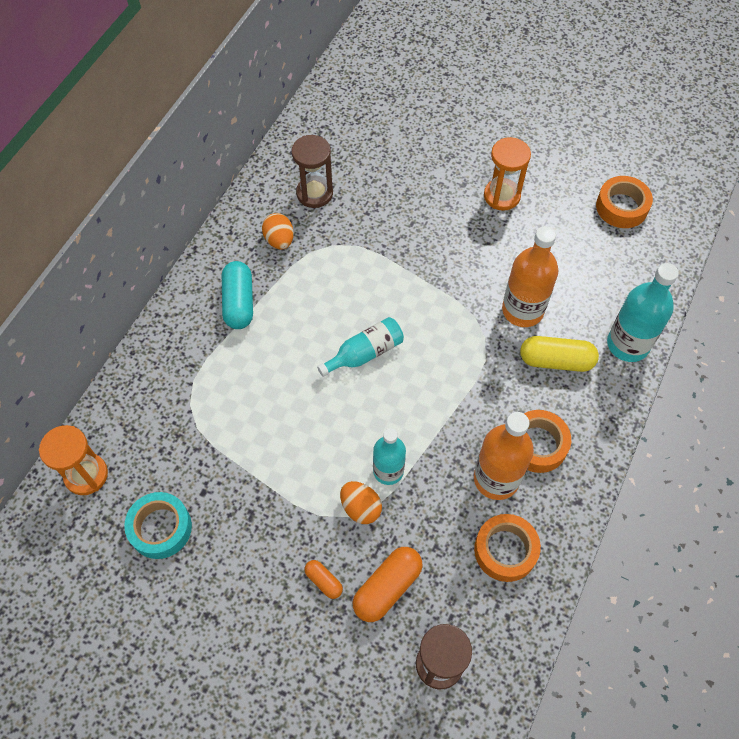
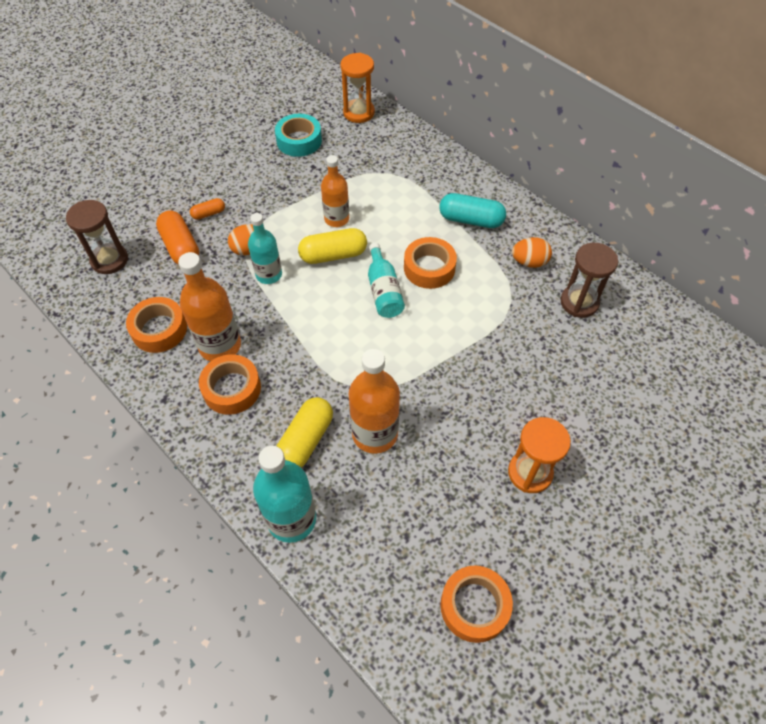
camera: 110 degrees right, 5 degrees down
(282, 433) = (336, 219): none -> orange bottle
(319, 322) = (429, 268): none -> orange tape
(336, 417) = (333, 255): none -> yellow capsule

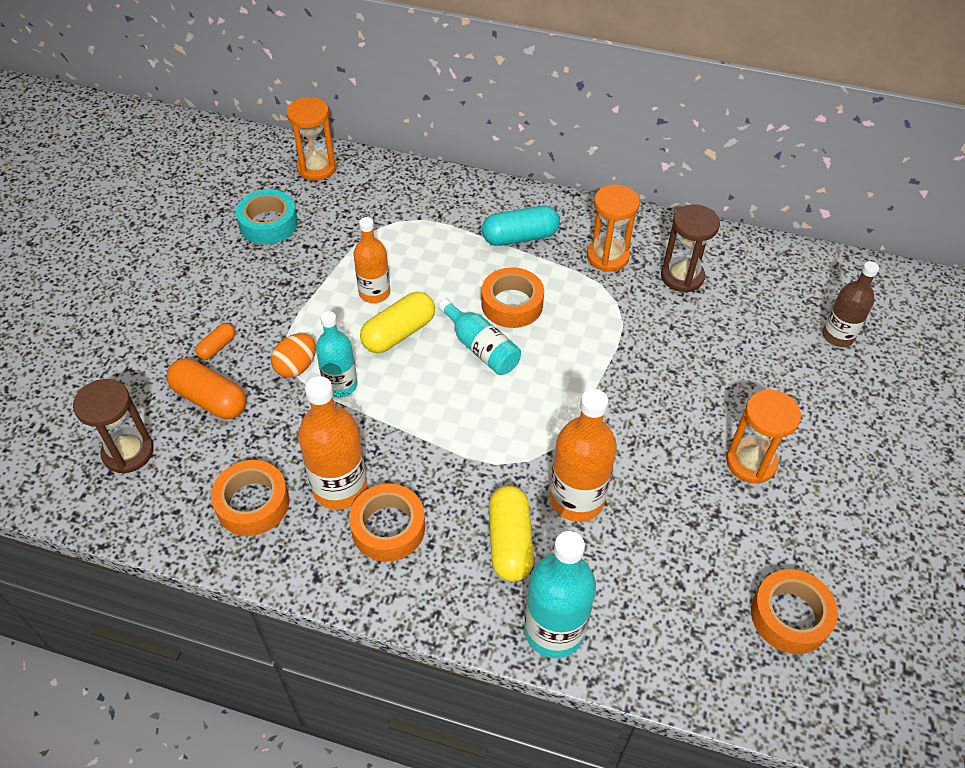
camera: 30 degrees left, 5 degrees down
(529, 262) = (607, 256): orange egg -> orange hourglass
(681, 407) = (837, 336): none -> brown bottle

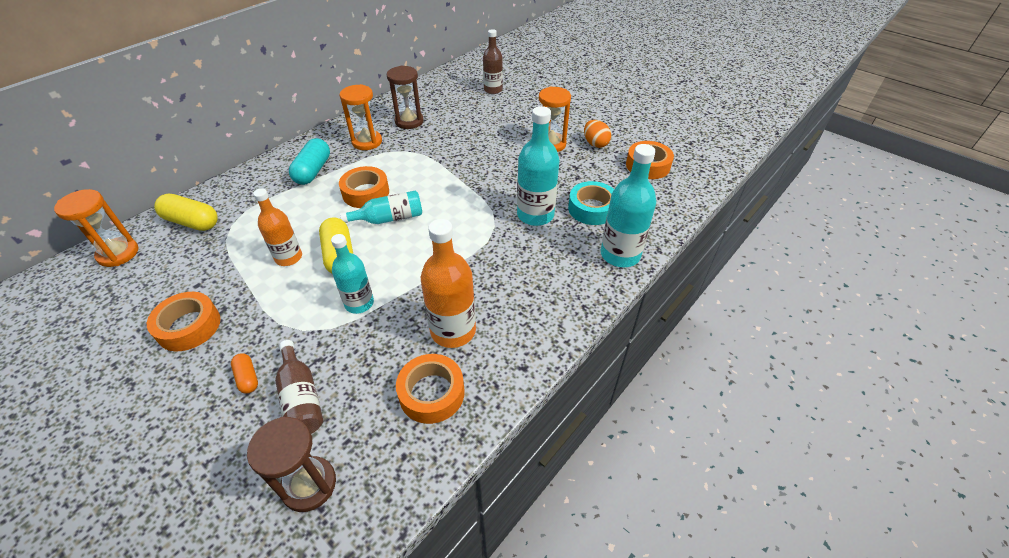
camera: 65 degrees left, 5 degrees down
(210, 399) = (301, 398): orange capsule -> brown bottle
(268, 223) = (143, 303): turquoise tape -> turquoise tape (592, 209)
(296, 366) = (318, 326): orange egg -> orange egg (595, 144)
(388, 528) = (504, 312): orange tape -> orange tape (189, 326)
(510, 542) = (549, 254): yellow capsule -> yellow capsule (192, 222)
(576, 499) = (535, 215): orange bottle -> turquoise bottle

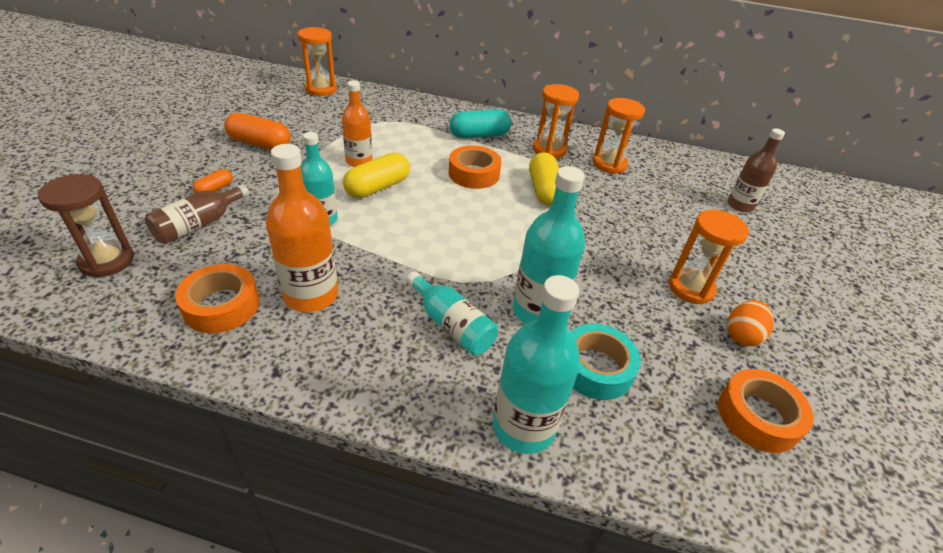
camera: 60 degrees right, 5 degrees down
(189, 326) = (260, 144): orange tape -> orange capsule
(192, 222) = (372, 104): yellow capsule -> yellow capsule (544, 190)
(389, 218) = (448, 200): turquoise bottle -> turquoise bottle (451, 325)
(409, 121) = (609, 164): brown hourglass -> orange hourglass

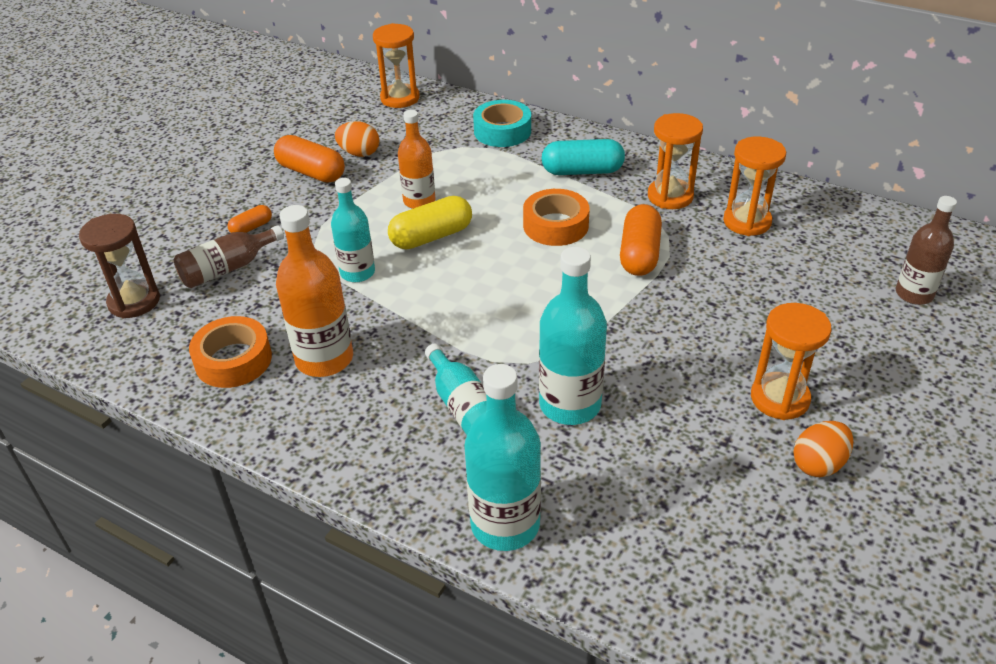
camera: 20 degrees right, 0 degrees up
(298, 128) = (359, 153): none -> orange egg
(544, 190) = (639, 254): yellow capsule -> orange capsule
(596, 368) = (612, 476): turquoise tape -> turquoise tape (502, 131)
(758, 416) = (787, 557): orange tape -> none

